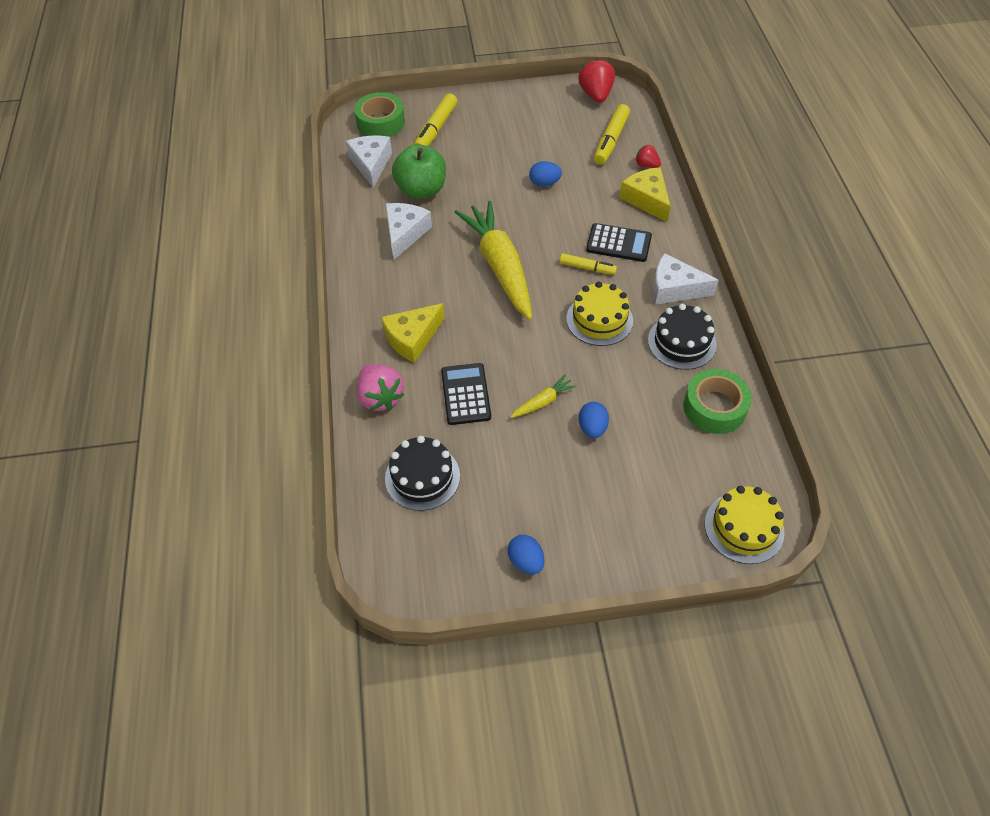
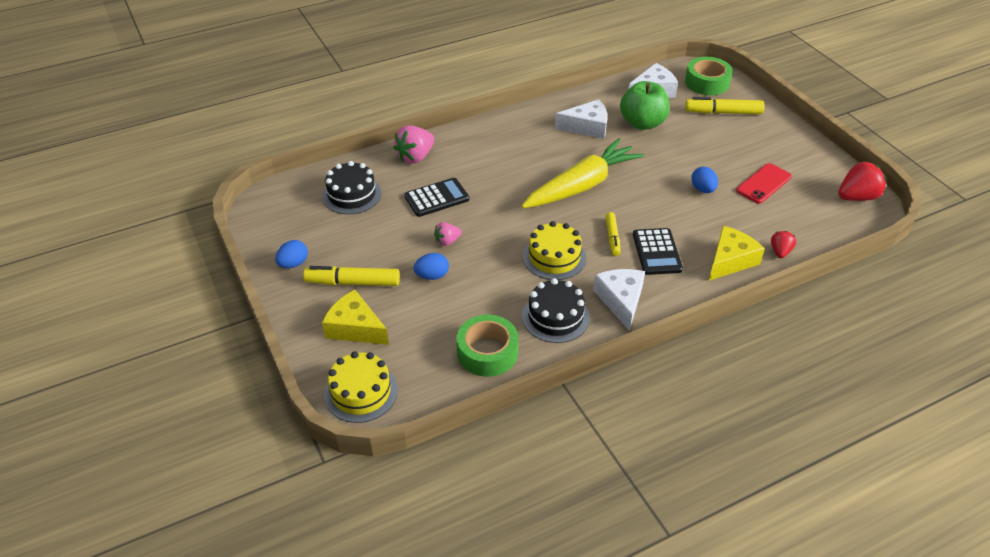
camera: 70 degrees right, 10 degrees down
(412, 338) = (479, 158): yellow cheese -> yellow cheese (355, 328)
(543, 402) = (447, 241): yellow carrot -> pink strawberry
(554, 142) = (763, 184): none -> red phone
(611, 140) = (796, 220): yellow marker -> yellow marker (353, 282)

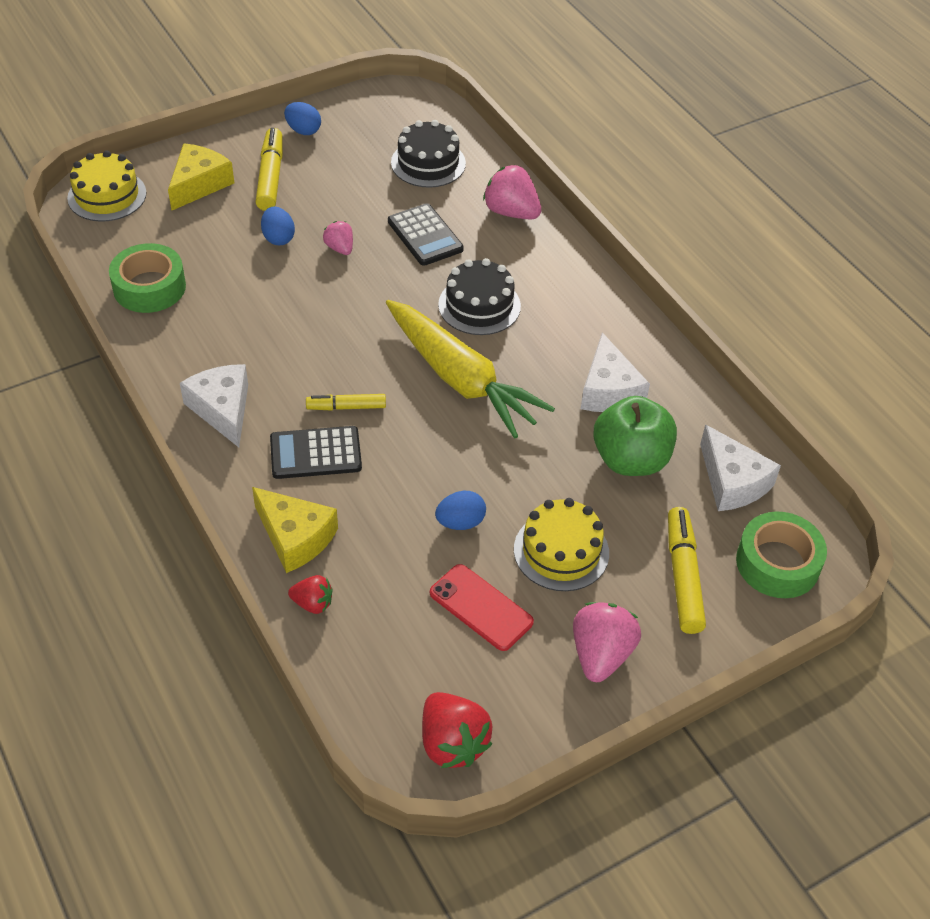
camera: 85 degrees right, 5 degrees up
(554, 257) = (308, 346): yellow cake -> yellow cake (561, 551)
(555, 317) = (200, 346): black cake -> black cake (479, 305)
(621, 300) = (222, 409): white cheese -> white cheese turned 105 degrees counterclockwise
(782, 143) = (601, 655): none -> pink strawberry

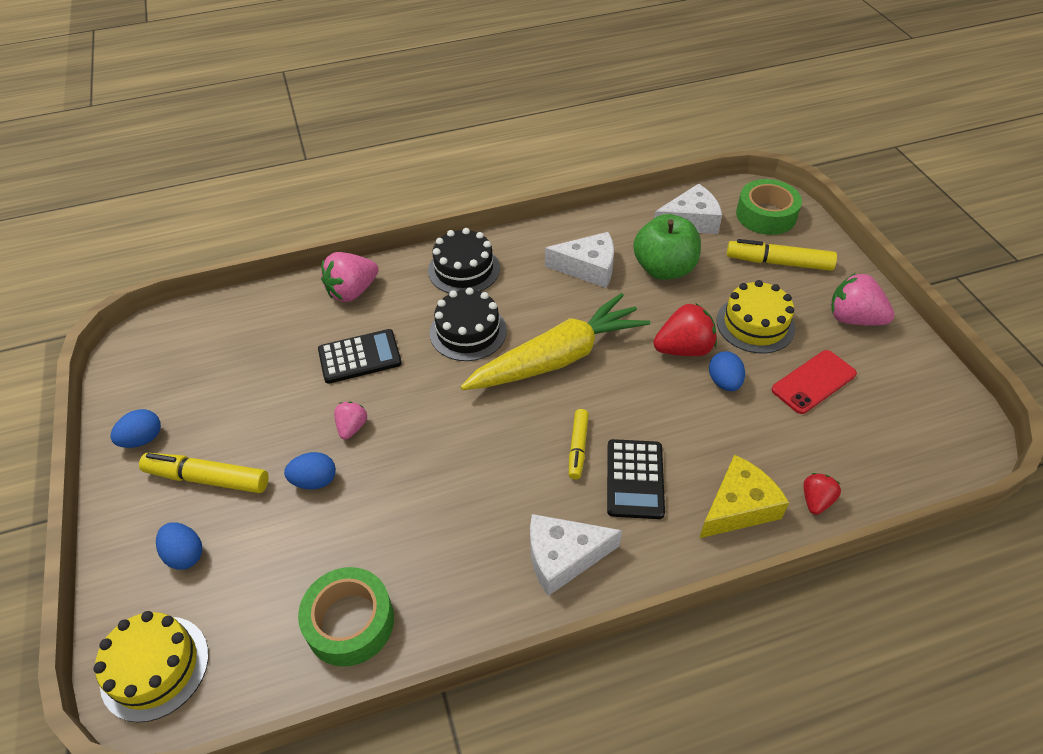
camera: 75 degrees left, 0 degrees up
(199, 184) = (185, 554): yellow cheese -> blue egg
(340, 248) = (352, 427): pink strawberry -> pink strawberry turned 120 degrees clockwise
(428, 163) = (253, 340): black cake -> black cake (464, 269)
(452, 743) = (948, 419): red strawberry -> red strawberry (684, 349)

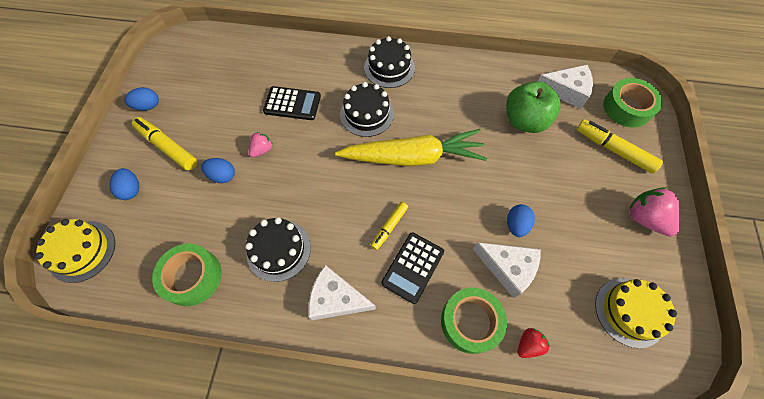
camera: 25 degrees right, 15 degrees up
(352, 291) = (312, 56): pink strawberry -> none
(451, 535) = (278, 250): none -> black cake
(588, 268) = (471, 99): white cheese -> white cheese (507, 268)
(684, 349) = (502, 187): red strawberry -> none
(738, 507) = (470, 322): yellow cheese -> green tape
(755, 324) = (566, 191): yellow cake -> yellow cake (629, 312)
(813, 382) = (582, 254): red phone -> none

